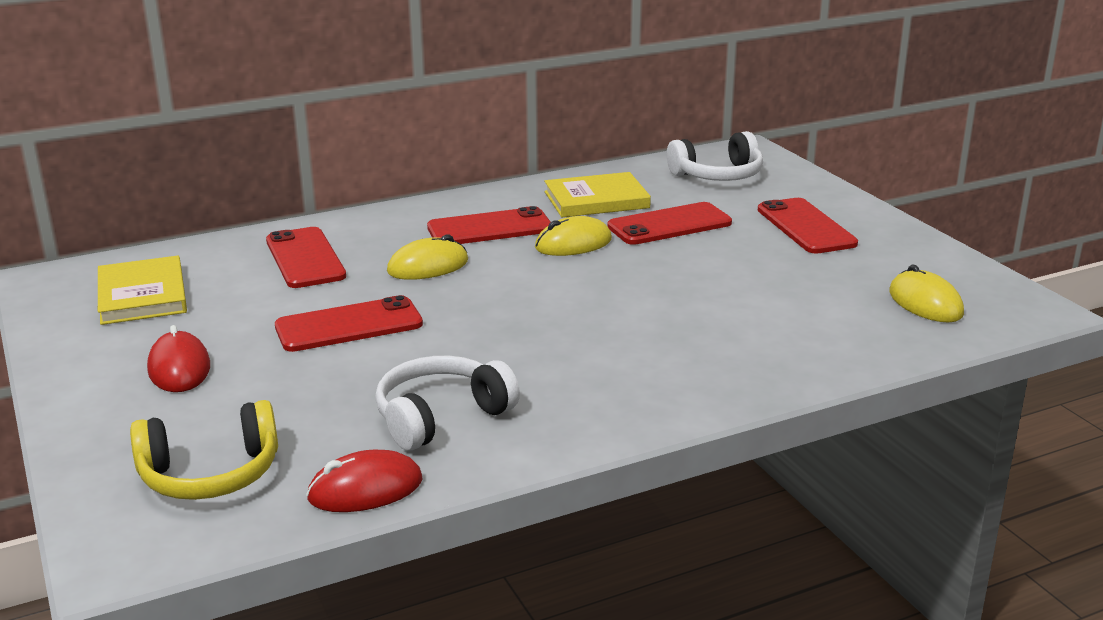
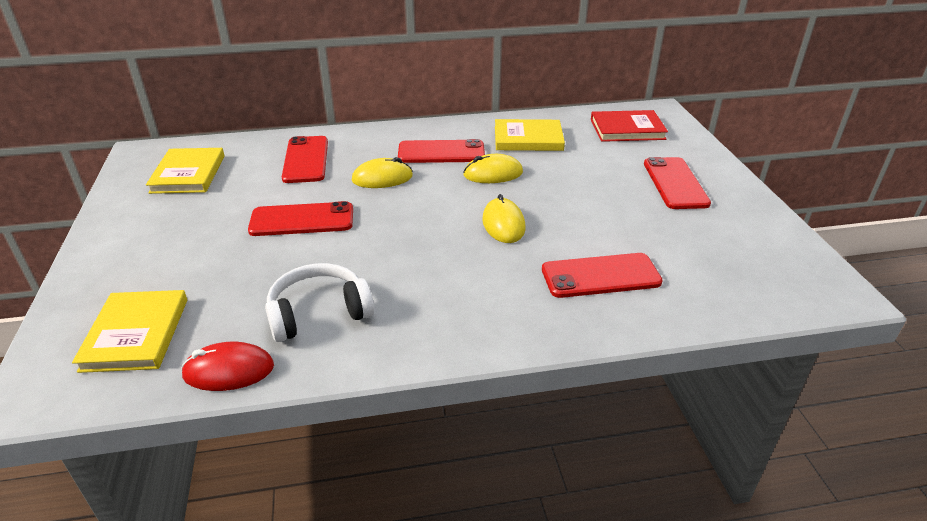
camera: 15 degrees right, 10 degrees up
(179, 368) = (173, 237): red mouse -> none
(210, 474) = (136, 334): yellow headphones -> yellow book
(669, 225) = (571, 167): red phone -> red phone (600, 276)
(718, 175) = (627, 129): white headphones -> red book
(925, 303) = (744, 270): yellow mouse -> yellow mouse (503, 224)

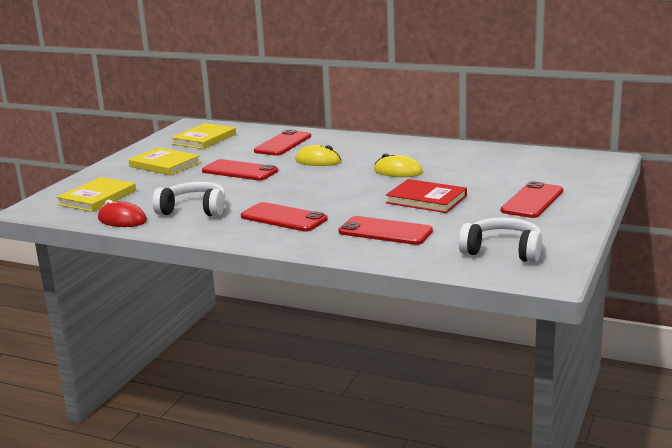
camera: 35 degrees right, 15 degrees down
(441, 152) = (379, 155): red phone -> red phone (284, 218)
(503, 224) = (362, 196): yellow mouse -> none
(528, 139) = (458, 158): yellow book -> yellow book (165, 164)
(627, 129) = (553, 165): red book -> red book (426, 199)
(750, 268) = (503, 251): none -> white headphones

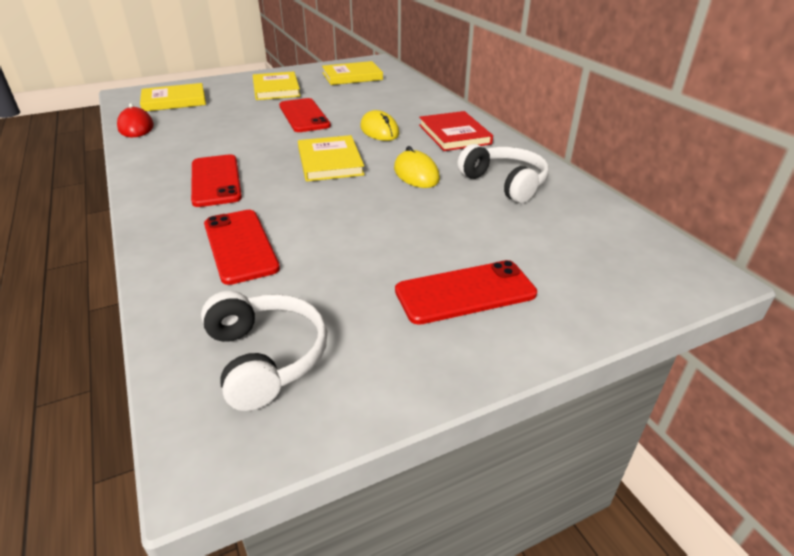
camera: 40 degrees right, 15 degrees up
(194, 210) = (189, 139): white headphones -> white headphones (505, 183)
(283, 144) = (393, 102): red phone -> none
(331, 185) = (330, 162): none -> yellow book
(426, 199) = (364, 224): red book -> red book (454, 134)

